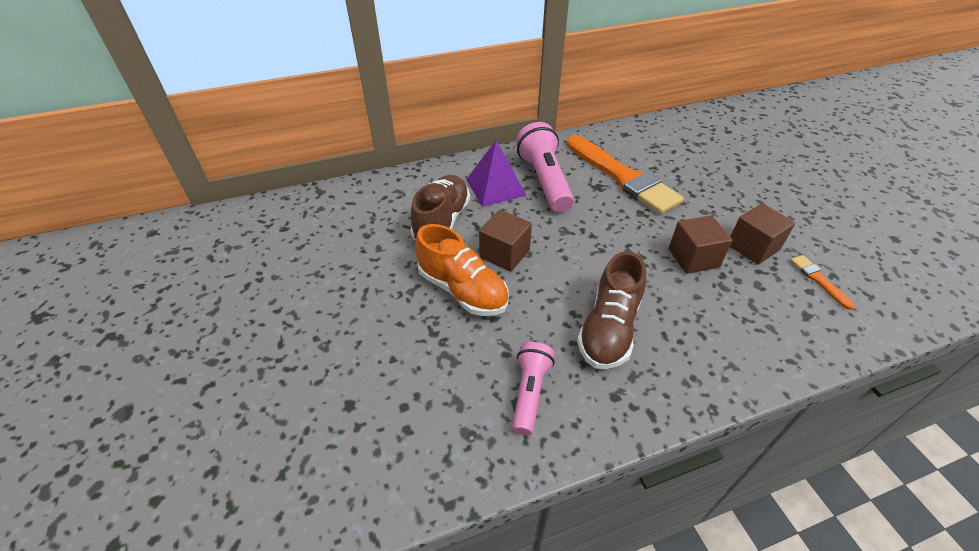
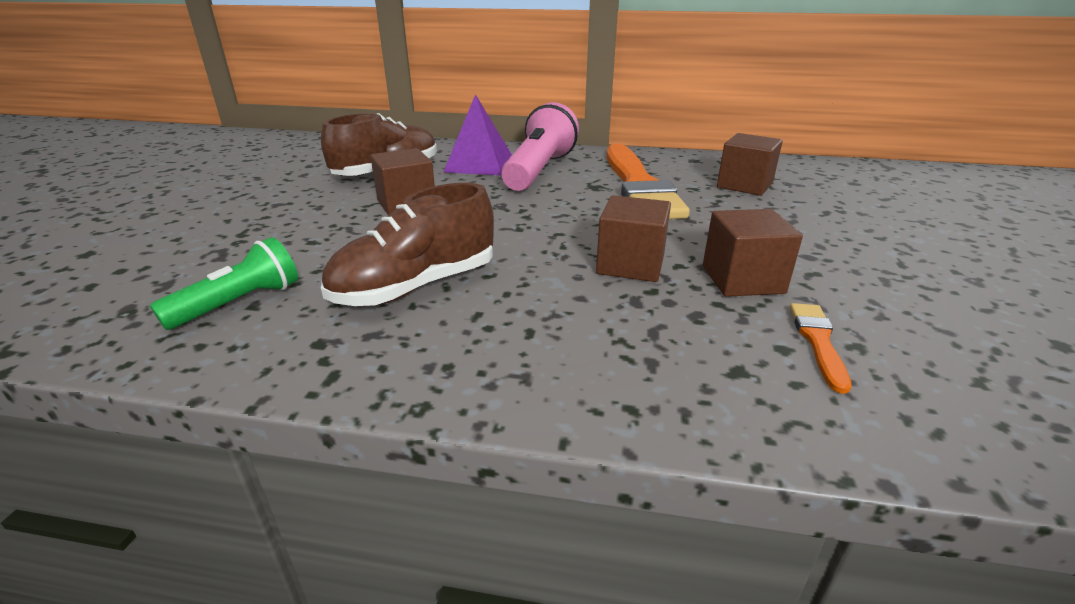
camera: 30 degrees right, 15 degrees down
(462, 290) = (321, 215): orange shoe -> none
(530, 392) = (239, 303): pink flashlight -> green flashlight
(677, 154) = (744, 185): none -> brown cube

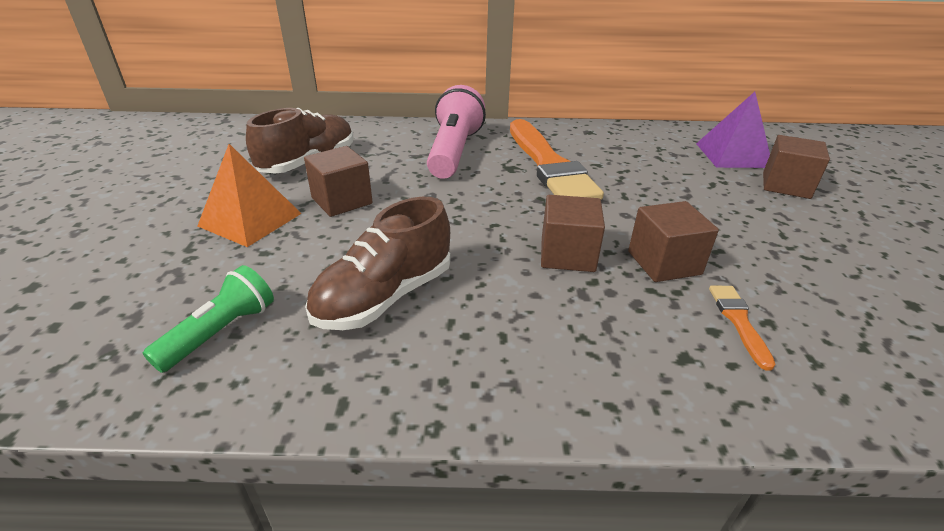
camera: 10 degrees left, 5 degrees up
(310, 214) = (250, 219): none -> orange pyramid
(479, 164) = (395, 147): purple pyramid -> purple pyramid (732, 155)
(744, 185) = (639, 158): brown cube -> brown cube (786, 185)

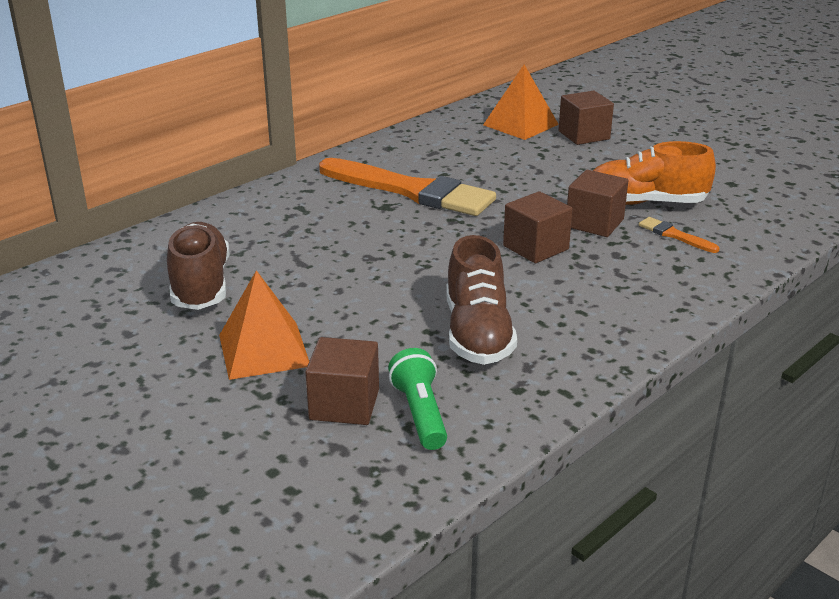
camera: 45 degrees left, 5 degrees down
(342, 201) = (307, 297): brown cube -> brown cube (344, 404)
(454, 152) = (314, 214): pink flashlight -> none
(732, 155) = (520, 124): purple pyramid -> orange pyramid
(756, 271) = (645, 203): none -> orange shoe

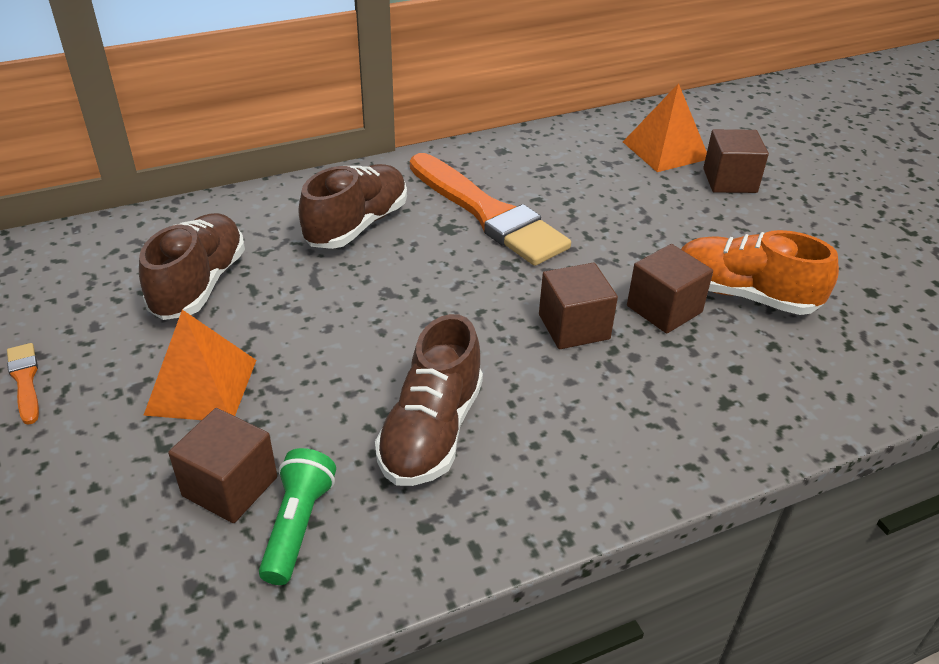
camera: 20 degrees right, 10 degrees up
(307, 219) = (357, 225): none -> brown shoe
(675, 235) = (751, 352): orange brush -> orange brush (25, 380)

